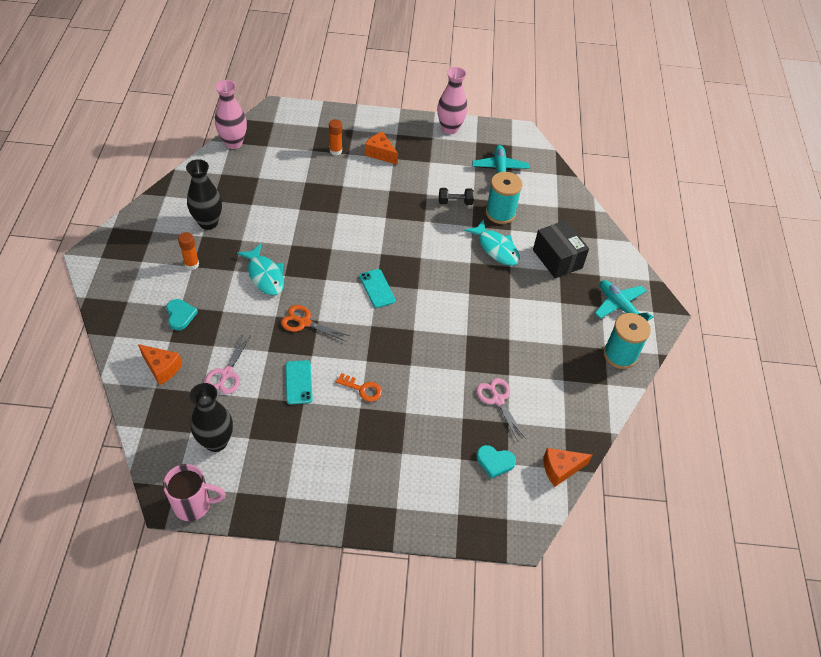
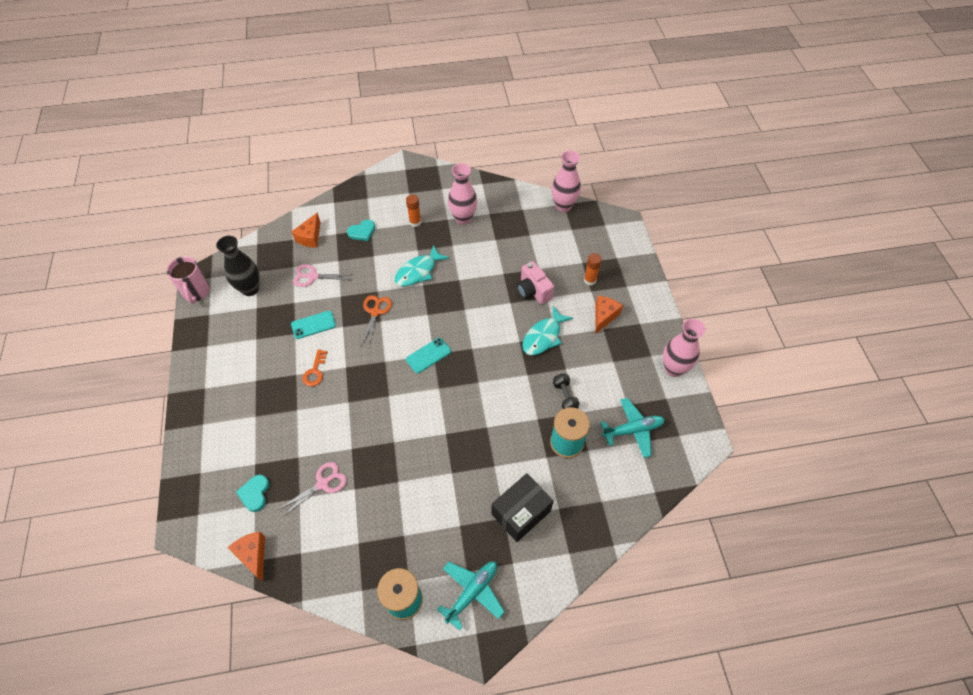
camera: 80 degrees right, 5 degrees up
(208, 223) = (463, 218): black vase -> pink vase
(331, 193) = (533, 291): none -> pink camera
(496, 248) = (514, 447): turquoise fish -> turquoise fish (543, 336)

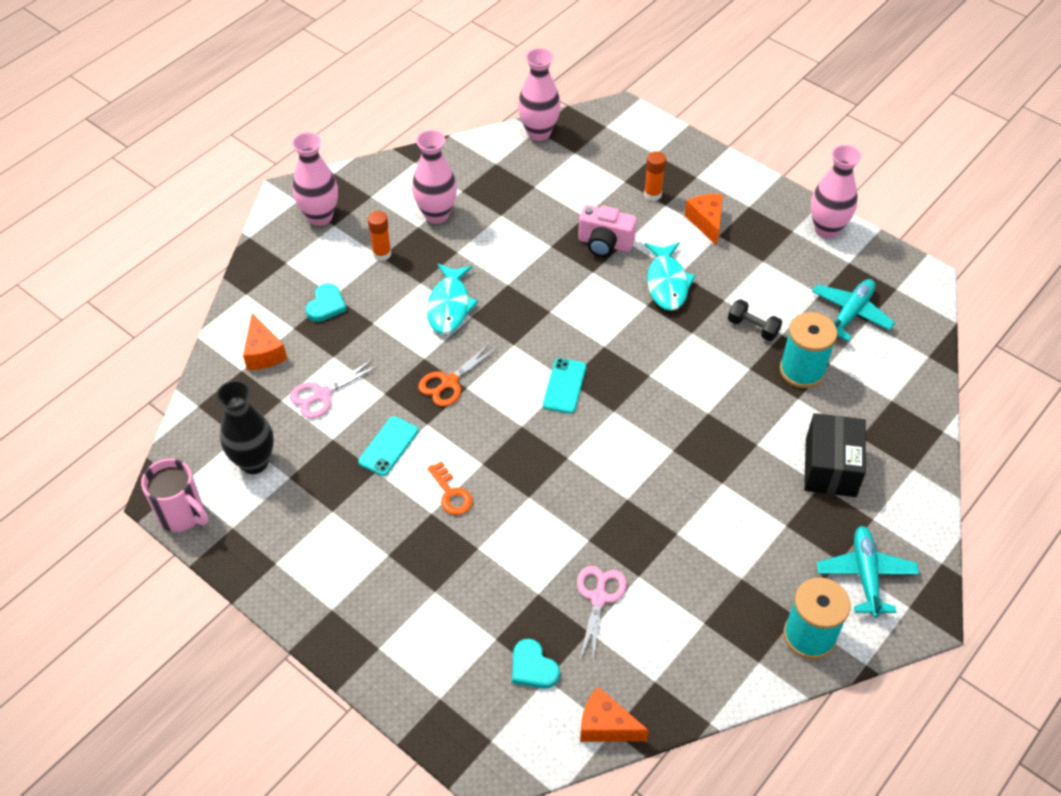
camera: 40 degrees left, 5 degrees down
(375, 312) = (449, 382): orange scissors -> orange scissors turned 105 degrees counterclockwise
(407, 184) = (320, 217): none -> pink vase

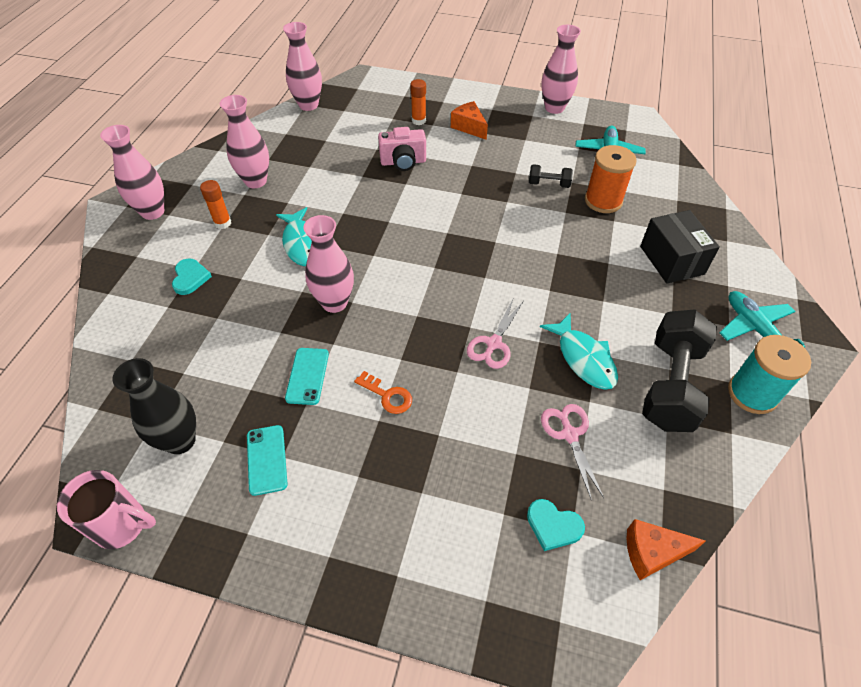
camera: 25 degrees left, 0 degrees up
(263, 353) = (147, 337): orange cheese -> none
(322, 394) = (221, 354): pink scissors -> pink scissors (493, 344)
(449, 382) = (334, 303): orange scissors -> pink vase
(564, 386) = (434, 272): turquoise phone -> turquoise phone (267, 459)
(667, 283) = (466, 174): turquoise fish -> turquoise fish (583, 358)
(731, 593) = (670, 385): none -> black dumbbell
(802, 370) = (603, 201): turquoise spool -> orange spool

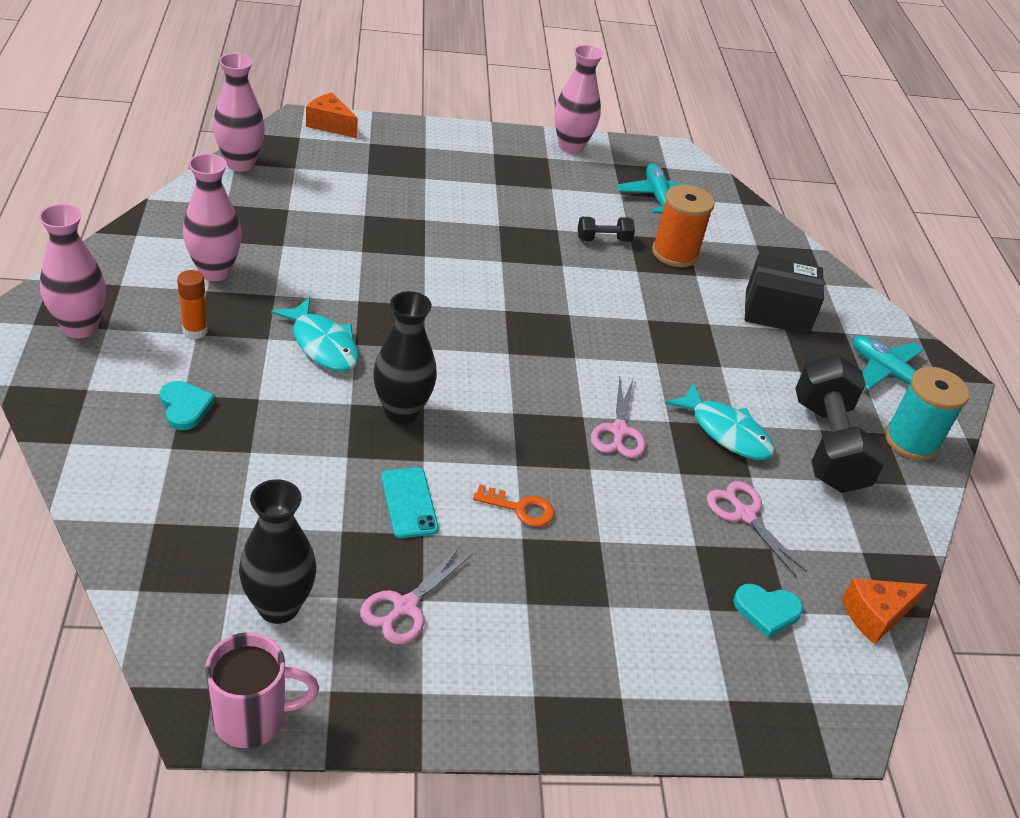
camera: 25 degrees left, 10 degrees down
(267, 459) = (405, 607): turquoise phone -> pink scissors
(334, 303) = (401, 411): pink vase -> black vase
(403, 162) = (409, 229): pink camera -> none
(418, 121) = (405, 174): orange glue stick -> none
(469, 127) = (474, 178): orange cheese -> orange cheese (330, 125)
(672, 260) = (776, 312): black box -> black box turned 45 degrees counterclockwise

